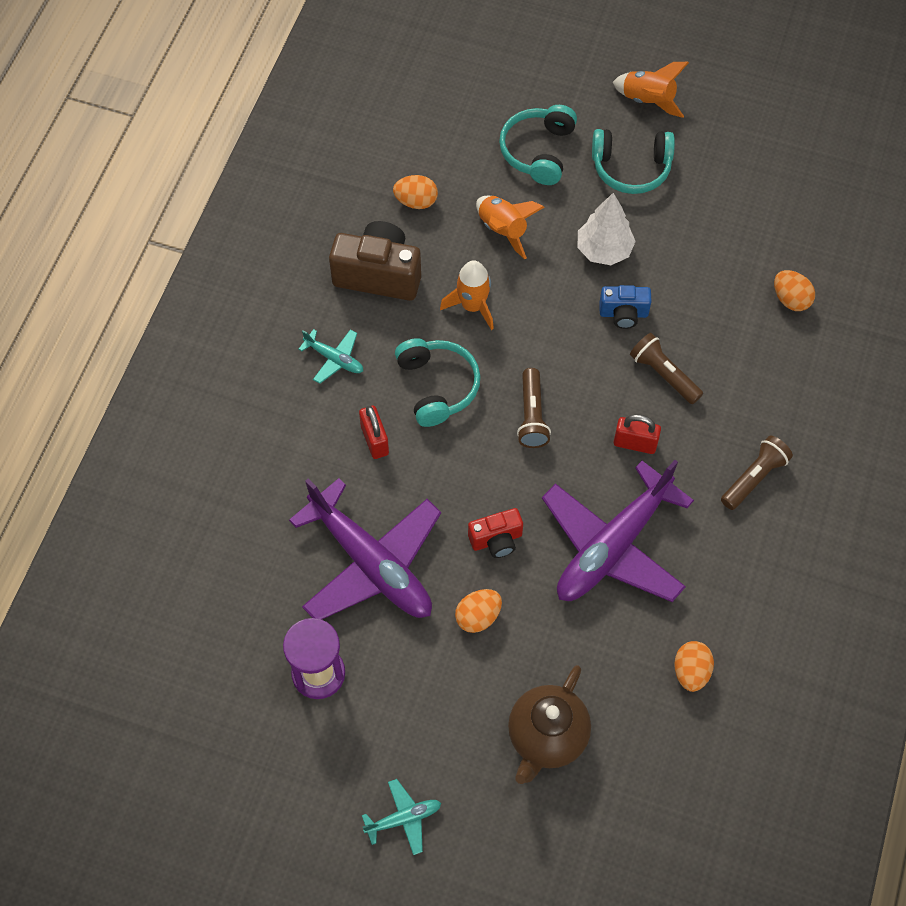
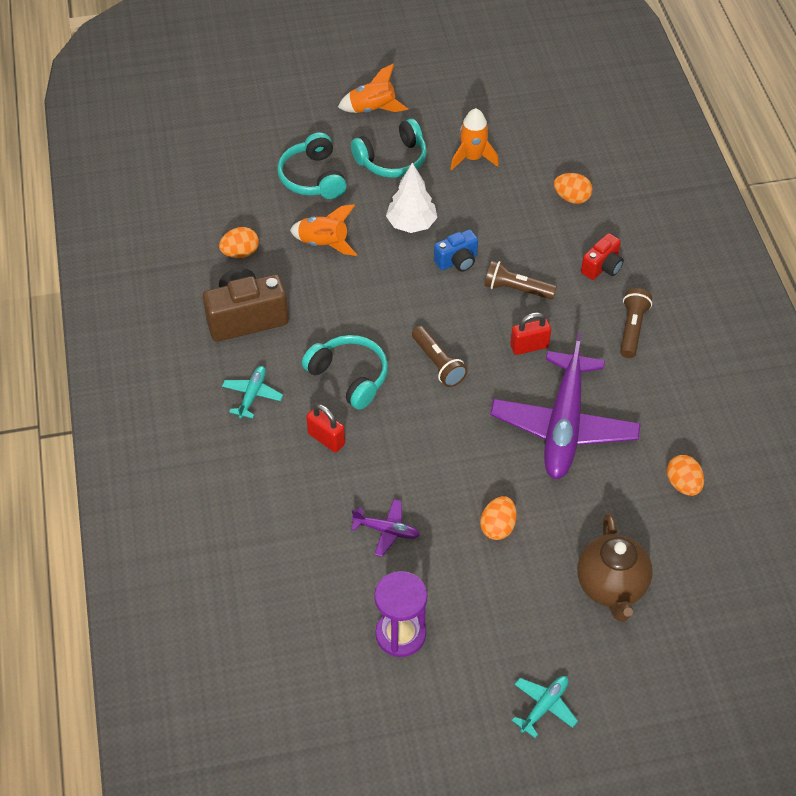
camera: 30 degrees left, 10 degrees down
(334, 359) = (252, 395): turquoise plane -> turquoise plane turned 75 degrees counterclockwise
(372, 564) = (387, 530): purple plane -> purple plane, size x0.43
(472, 306) = (337, 307): orange rocket -> orange rocket (472, 158)
(496, 540) = (473, 464): red camera -> red camera (602, 267)

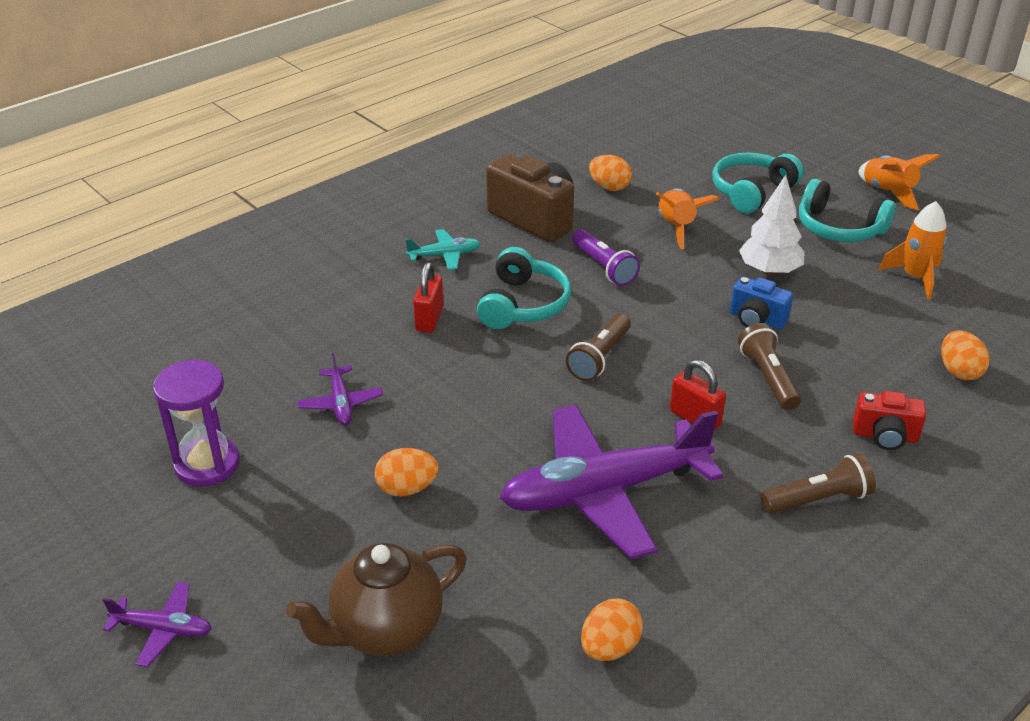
camera: 60 degrees right, 15 degrees down
(339, 309) = (604, 267): none -> purple flashlight
(544, 706) = (163, 629): turquoise plane -> purple plane

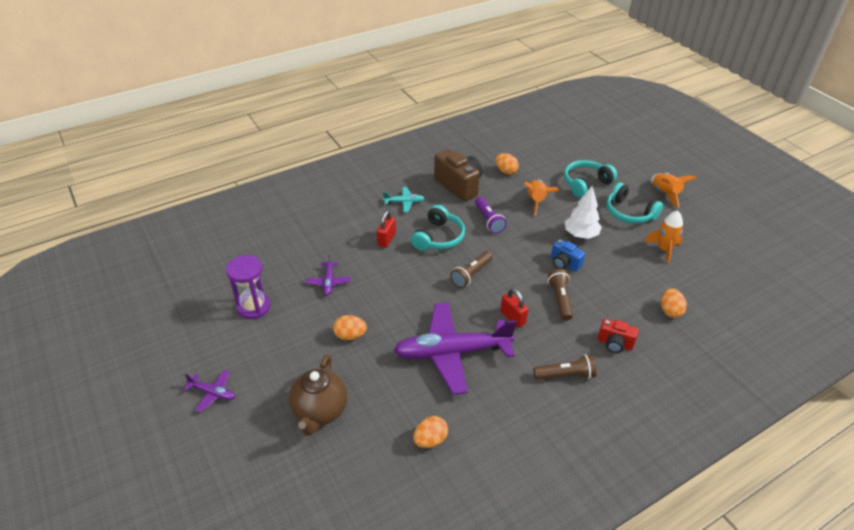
camera: 10 degrees right, 5 degrees up
(385, 630) = (320, 412): brown teapot -> brown teapot turned 60 degrees counterclockwise

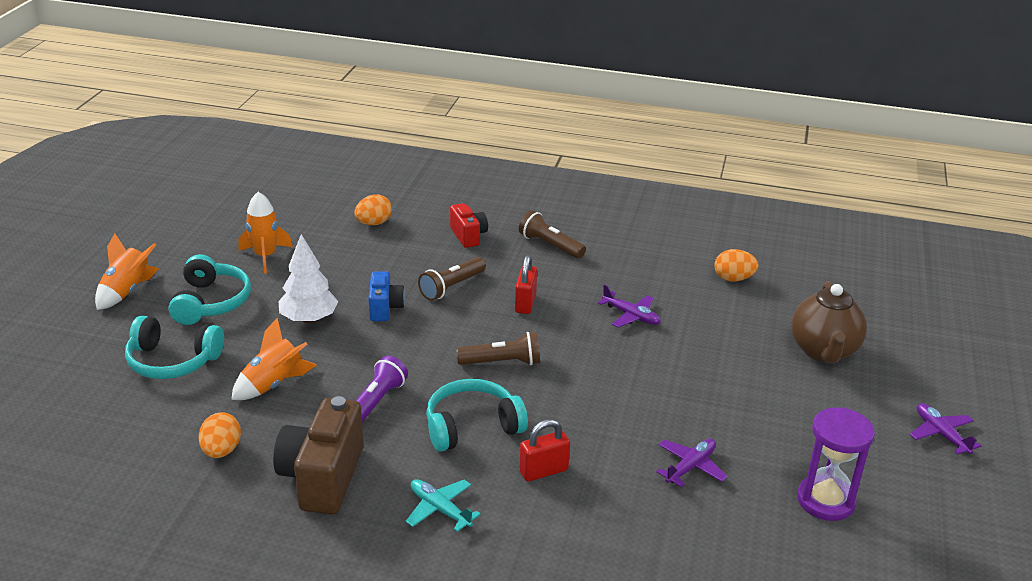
camera: 135 degrees left, 10 degrees down
(320, 412) = (823, 351): brown teapot -> brown teapot turned 135 degrees clockwise
(350, 335) = (724, 393): orange egg -> none
(451, 353) = (631, 316): purple plane -> purple plane, size x0.43

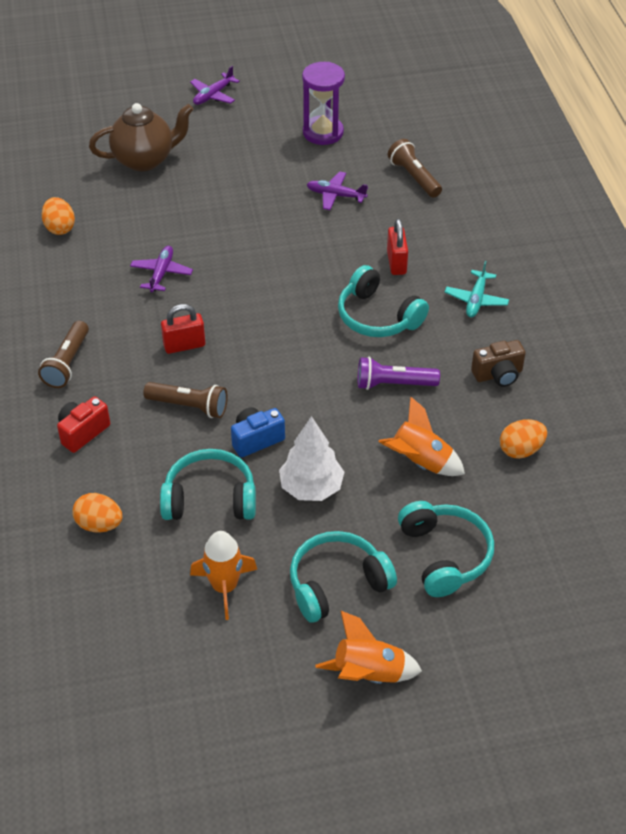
camera: 115 degrees left, 15 degrees up
(323, 477) = (498, 375): brown camera -> brown camera, size x0.56
(348, 271) = (210, 498): none -> turquoise headphones
(502, 362) = (284, 329): brown flashlight -> brown flashlight (414, 177)
(543, 471) = (396, 263): red padlock -> red padlock turned 45 degrees clockwise

